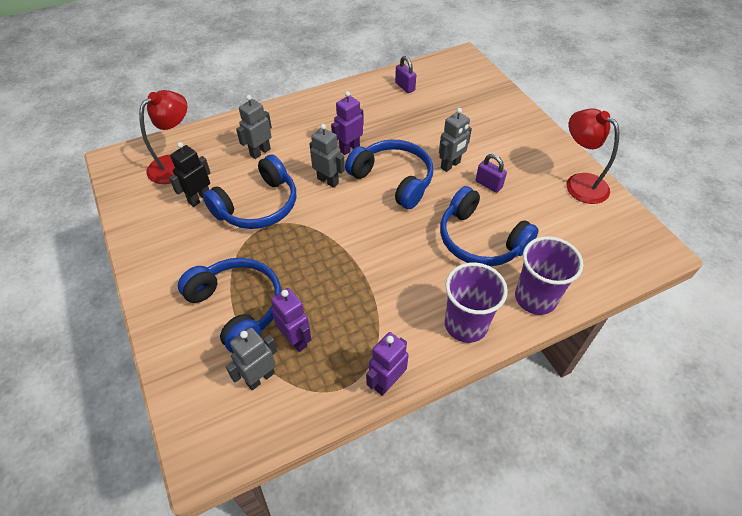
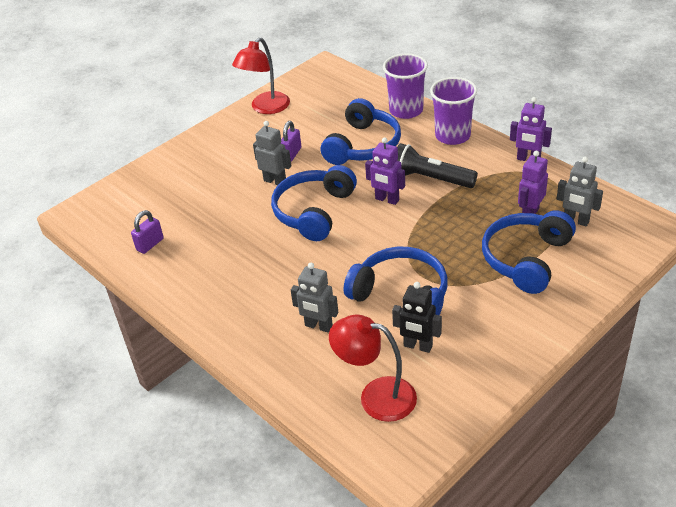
camera: 105 degrees left, 10 degrees down
(328, 180) = (338, 255): grey robot -> none
(349, 148) = (280, 256): purple robot -> purple robot (387, 200)
(397, 276) = (430, 179): none -> black flashlight

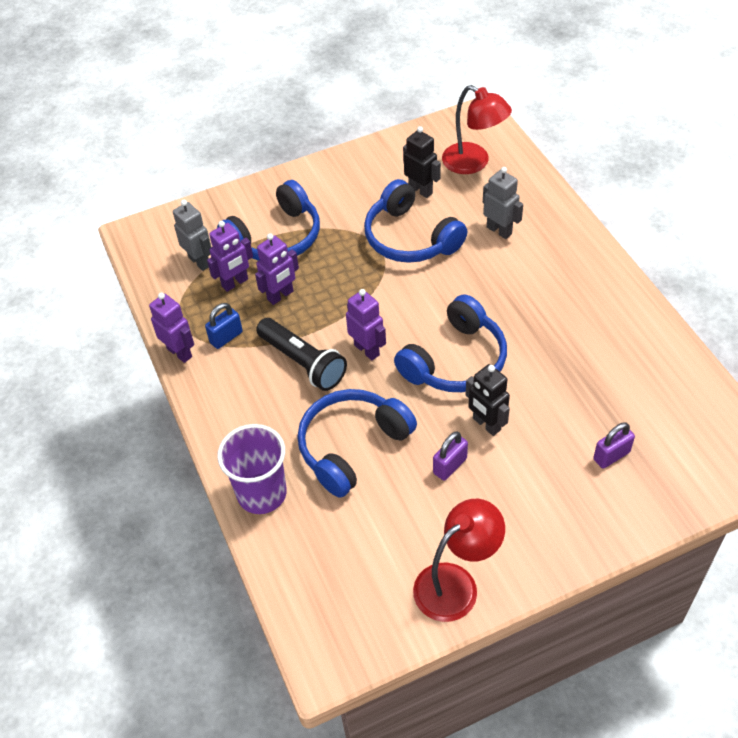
camera: 160 degrees left, 10 degrees up
(150, 244) = (659, 377): purple padlock -> purple padlock (611, 456)
(275, 181) = (486, 424): grey robot -> black robot
(452, 136) = (235, 421): purple cup -> none
(483, 215) = (280, 296): none -> purple robot
(502, 177) = (226, 337): none -> blue padlock

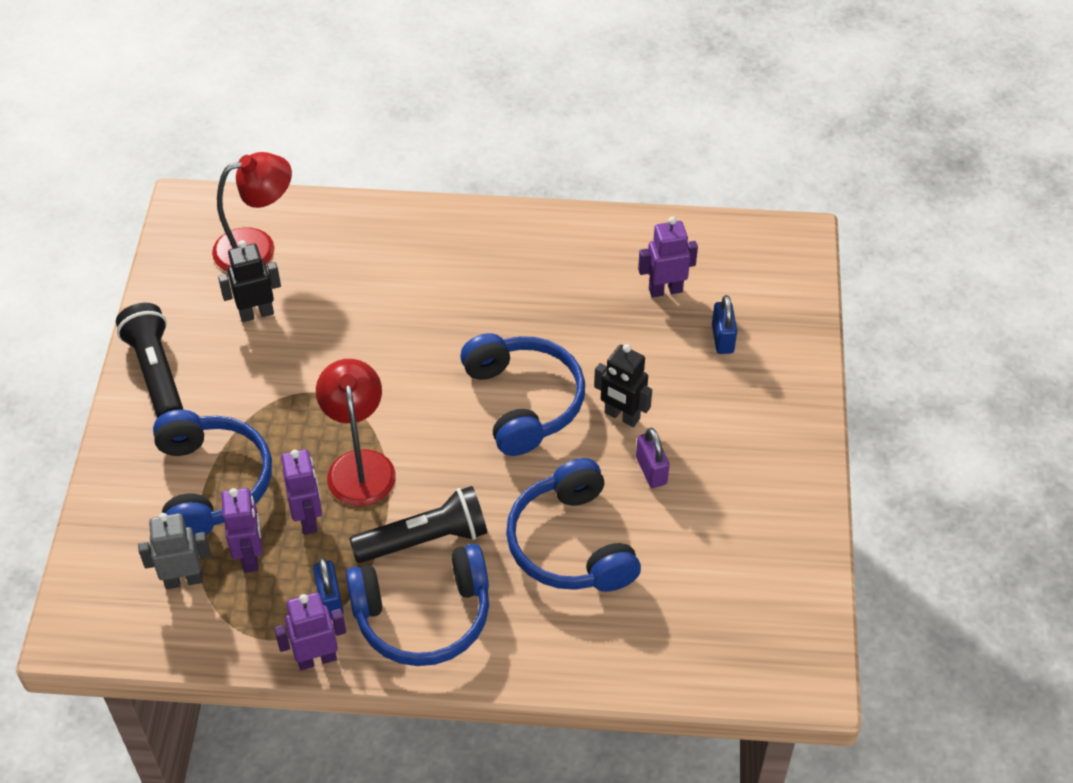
camera: 65 degrees left, 0 degrees up
(262, 493) = (577, 655): purple cup -> none
(340, 170) = (156, 372): none -> black flashlight
(367, 350) = (451, 471): purple robot -> purple robot (665, 290)
(410, 238) = (321, 357): blue headphones -> blue headphones (423, 616)
(456, 583) = (787, 531): red lamp -> red lamp (359, 465)
(486, 424) = (621, 416): black robot -> black robot turned 45 degrees clockwise
(499, 230) = (376, 276): grey robot -> none
(611, 456) = (722, 339): purple padlock -> blue padlock

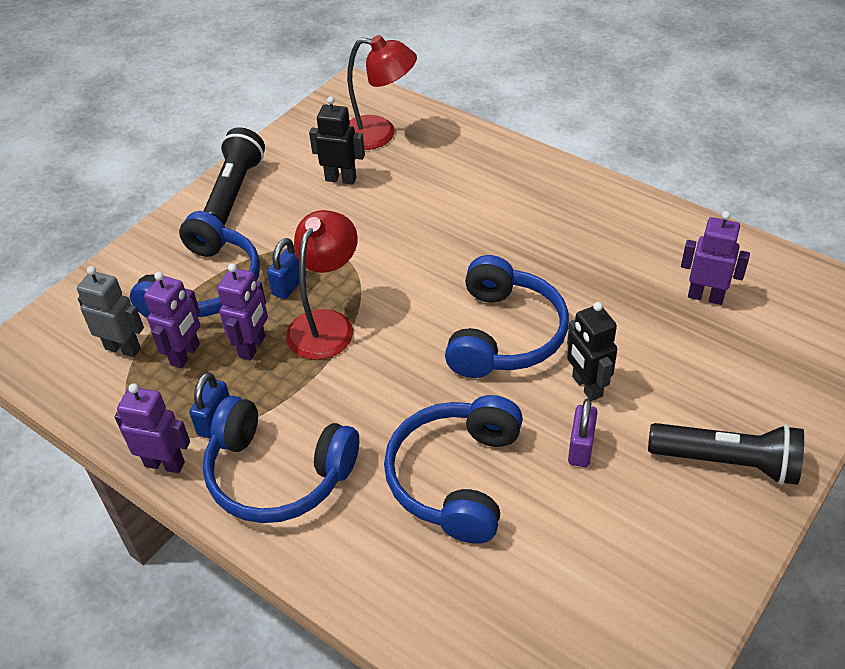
camera: 35 degrees right, 5 degrees down
(425, 539) = (331, 409): black flashlight -> black flashlight (727, 462)
(722, 339) = (735, 361): blue padlock -> blue padlock (289, 285)

